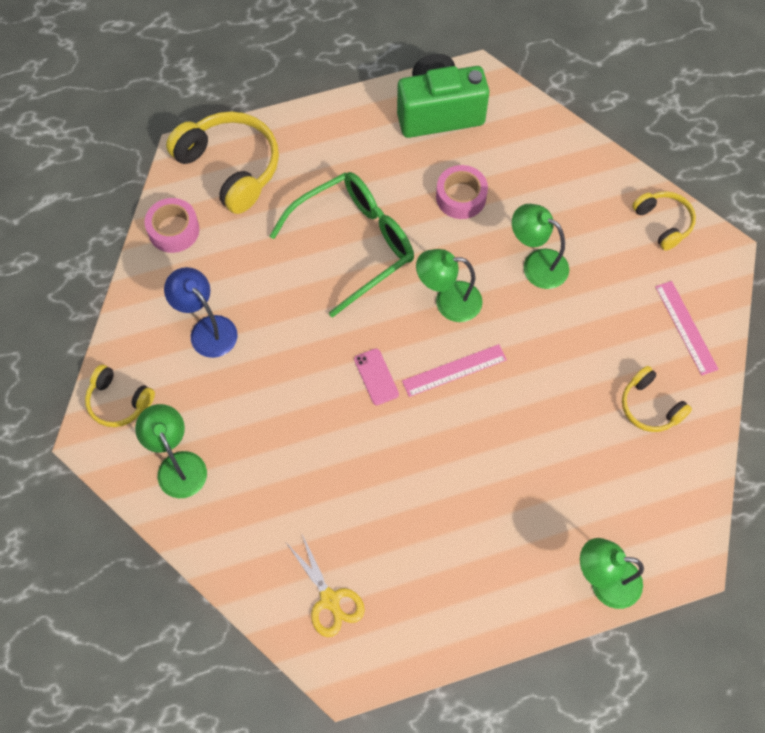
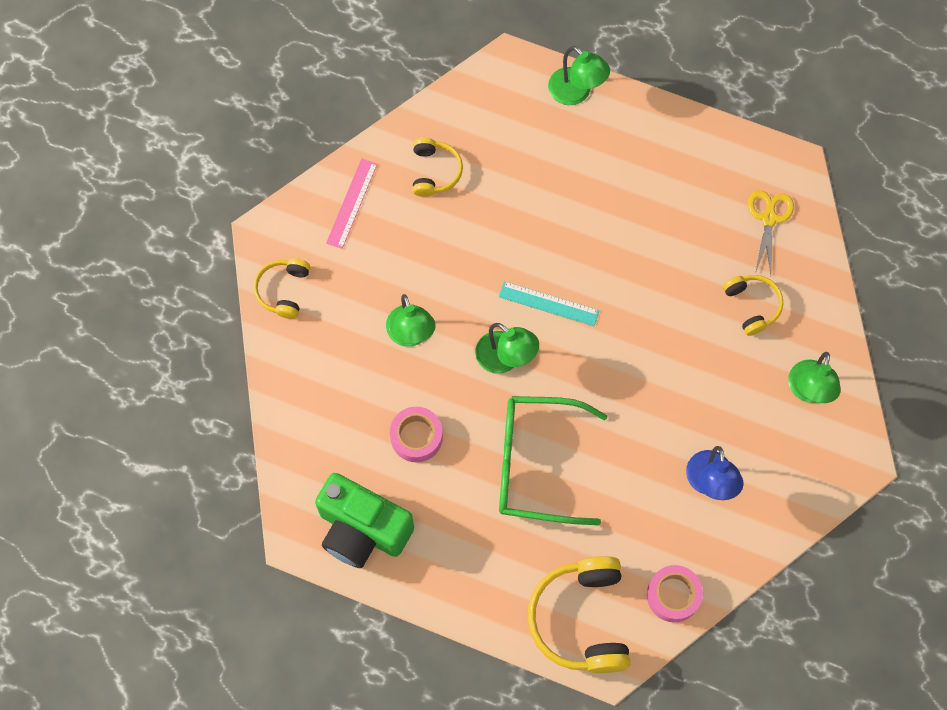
camera: 140 degrees left, 5 degrees up
(118, 402) = (820, 476): yellow headphones -> yellow headphones (752, 305)
(376, 377) = (610, 344): pink phone -> none
(454, 370) = (548, 303): pink ruler -> turquoise ruler

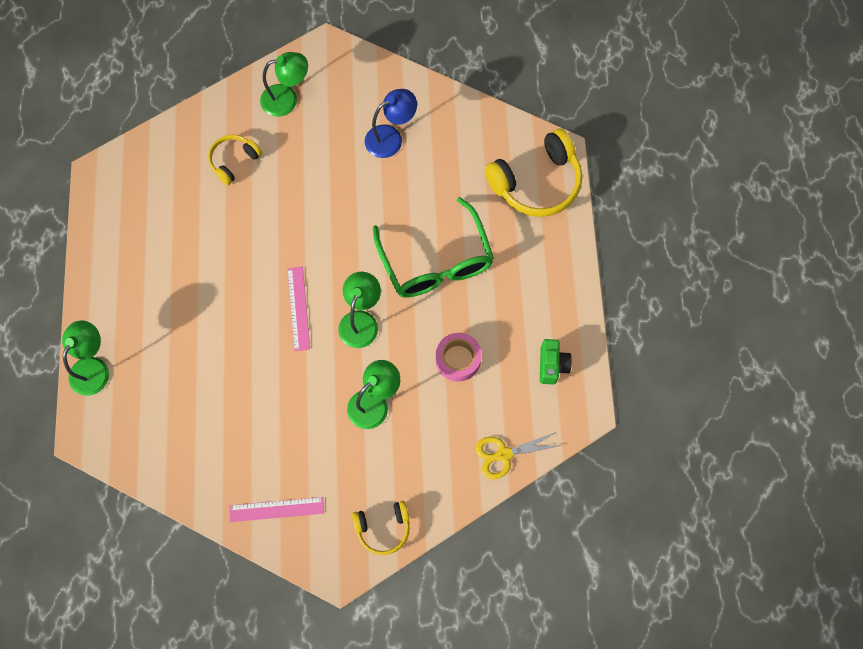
camera: 115 degrees left, 0 degrees up
(362, 530) = (552, 365): green camera -> green camera, size x0.50
(434, 171) = (217, 452): yellow headphones -> none
(548, 303) = (298, 308): turquoise ruler -> pink ruler
(673, 595) = (487, 130): pink tape -> none
(769, 218) = (153, 176): yellow scissors -> yellow scissors (504, 454)

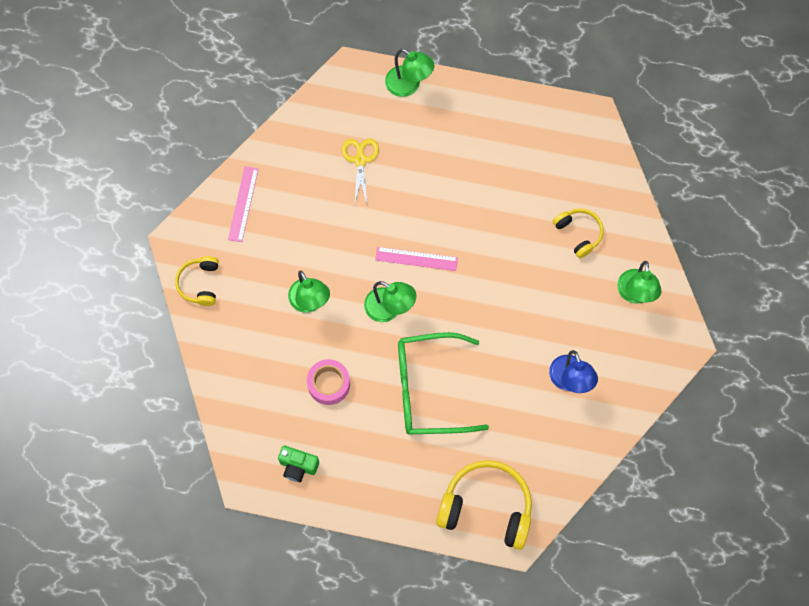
camera: 105 degrees right, 0 degrees up
(504, 454) = (230, 400): yellow scissors -> yellow scissors (360, 160)
(537, 183) = (486, 507): yellow headphones -> yellow headphones turned 120 degrees clockwise

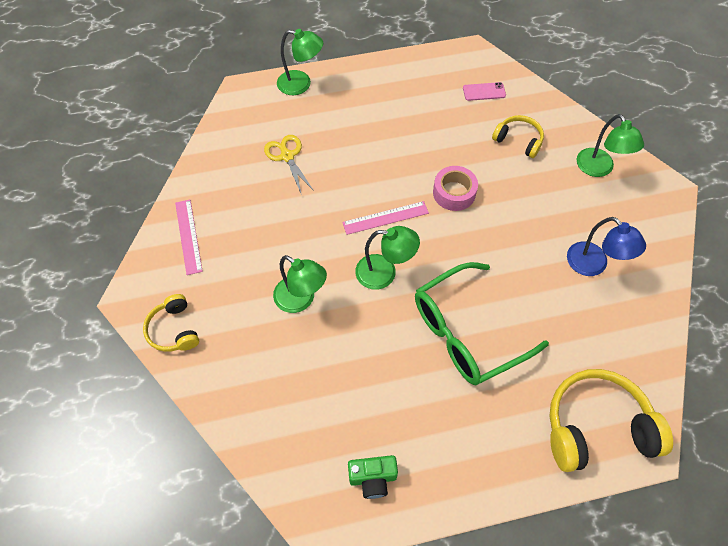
camera: 25 degrees left, 10 degrees down
(329, 384) = (361, 372): pink tape -> pink tape (454, 193)
(578, 167) = (484, 92): none -> pink phone

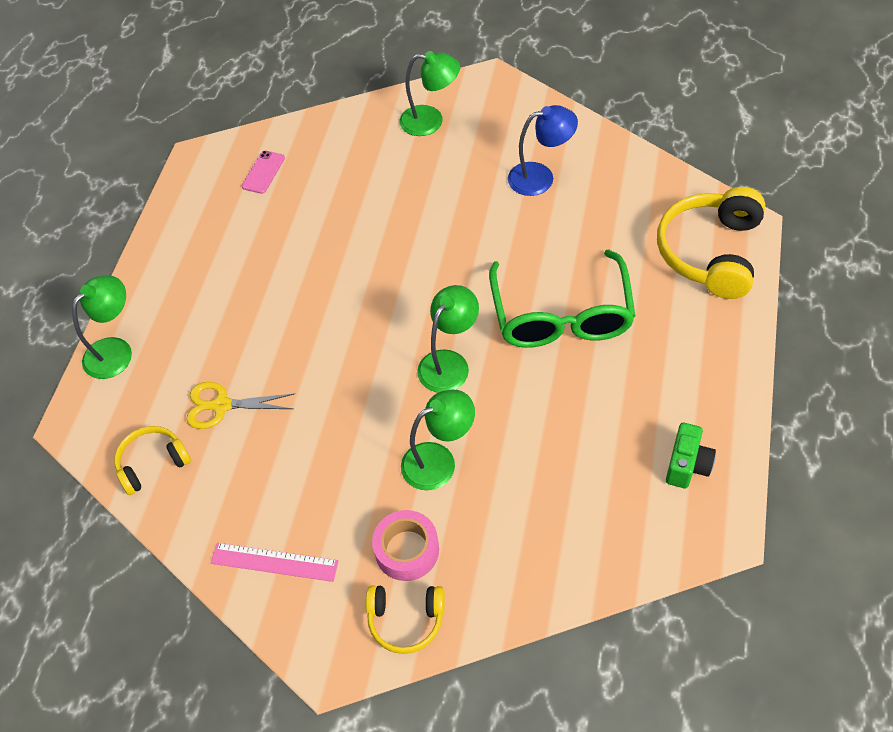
camera: 60 degrees left, 5 degrees down
(385, 218) = (377, 334): pink ruler -> none
(454, 193) = (383, 256): pink tape -> pink tape (407, 550)
(518, 140) = (351, 170): yellow headphones -> yellow headphones (152, 463)

